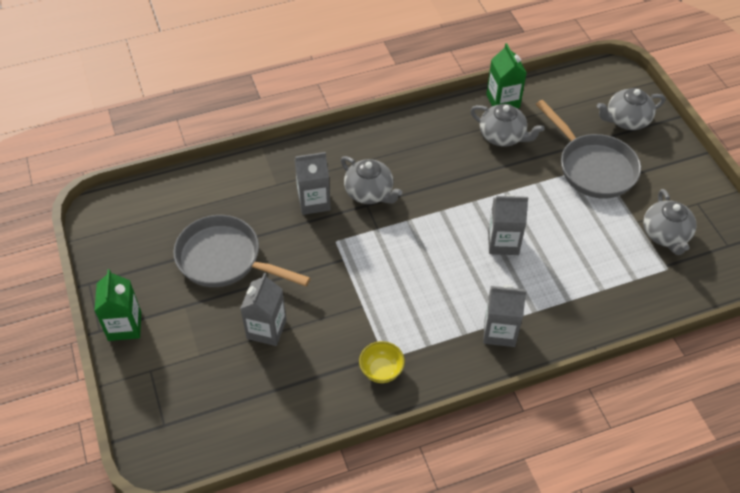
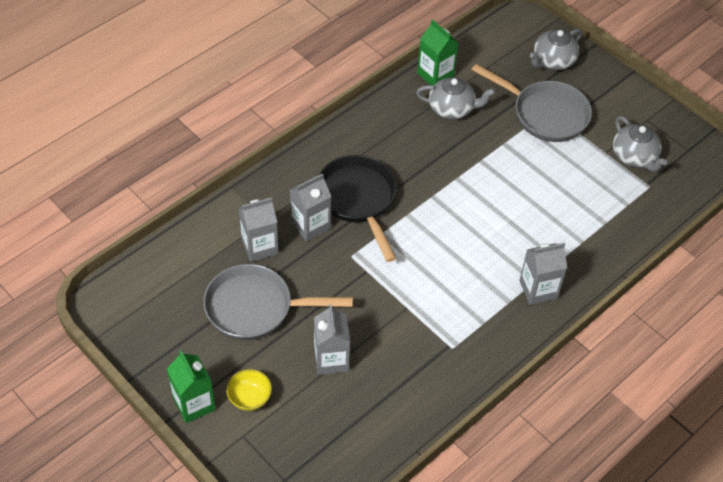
camera: 25 degrees left, 0 degrees up
(369, 193) = (358, 200): grey teapot -> black pan
(381, 370) = (454, 359): yellow bowl -> yellow bowl (250, 398)
(503, 242) = (501, 208): grey carton -> grey carton (260, 246)

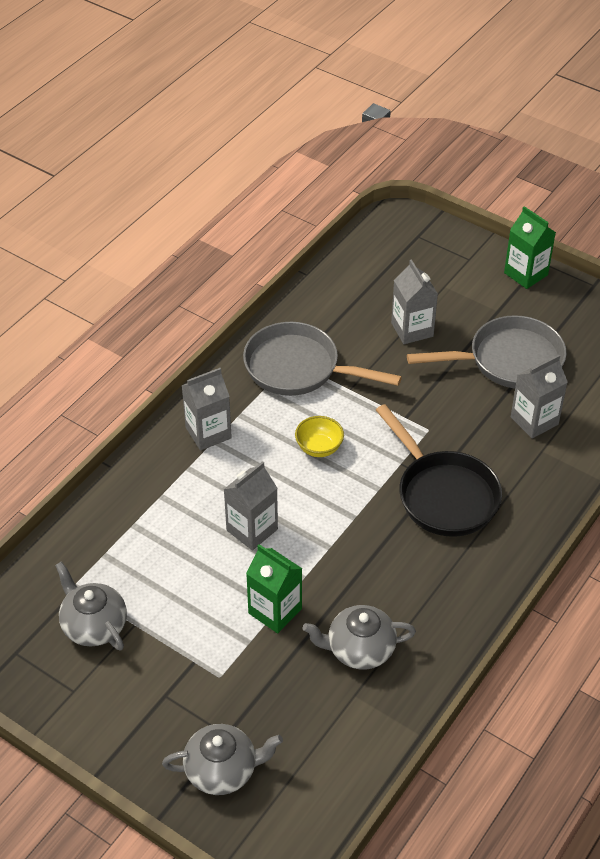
camera: 170 degrees right, 5 degrees down
(250, 398) = (476, 286): yellow bowl -> yellow bowl (319, 448)
(310, 225) = (488, 454): grey carton -> grey carton (252, 530)
(435, 75) = (398, 703): green carton -> green carton (275, 611)
(545, 114) = (225, 669): grey pan -> grey pan (298, 368)
(553, 61) = (222, 770): grey teapot -> grey teapot turned 45 degrees clockwise

